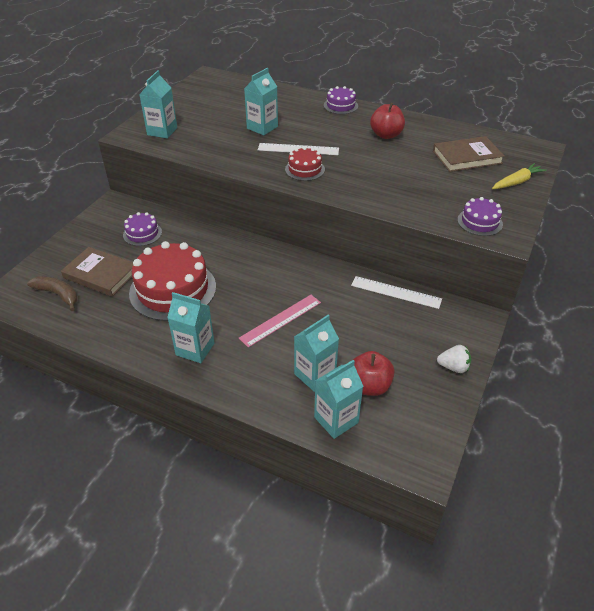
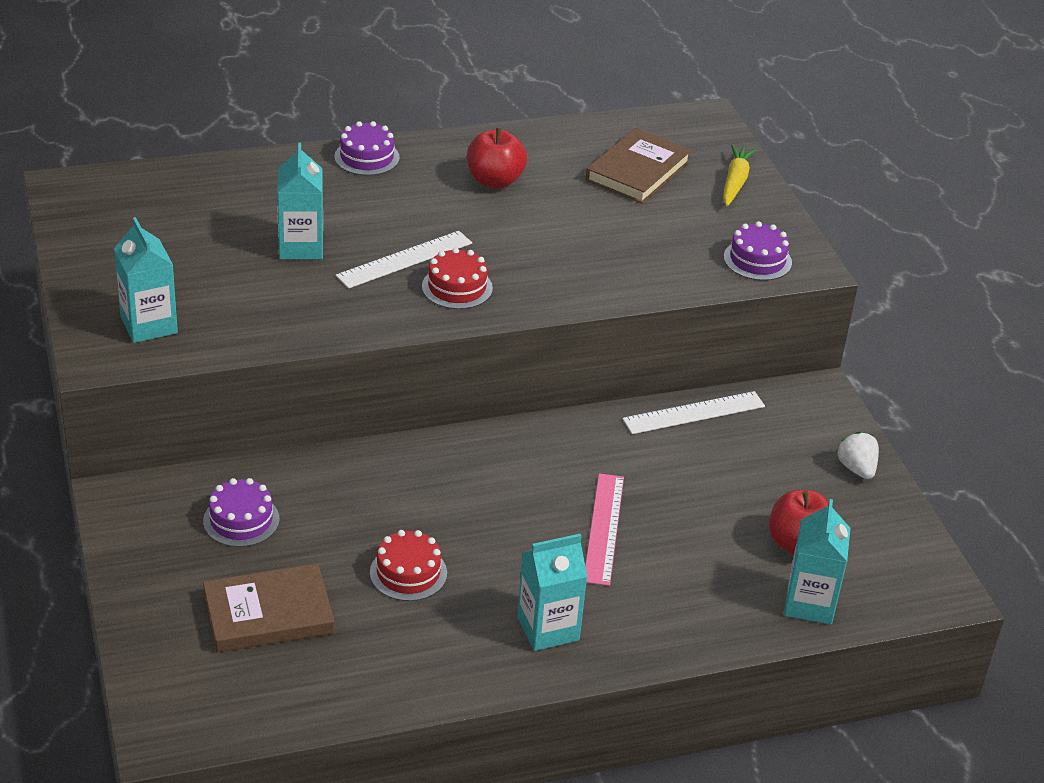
camera: 45 degrees left, 5 degrees down
(58, 295) = (248, 679): brown banana -> none
(173, 289) = (408, 573): red cake -> red cake, size x0.49
(315, 375) = (727, 569): turquoise carton -> none
(453, 367) = (856, 468): white strawberry -> white strawberry turned 75 degrees counterclockwise

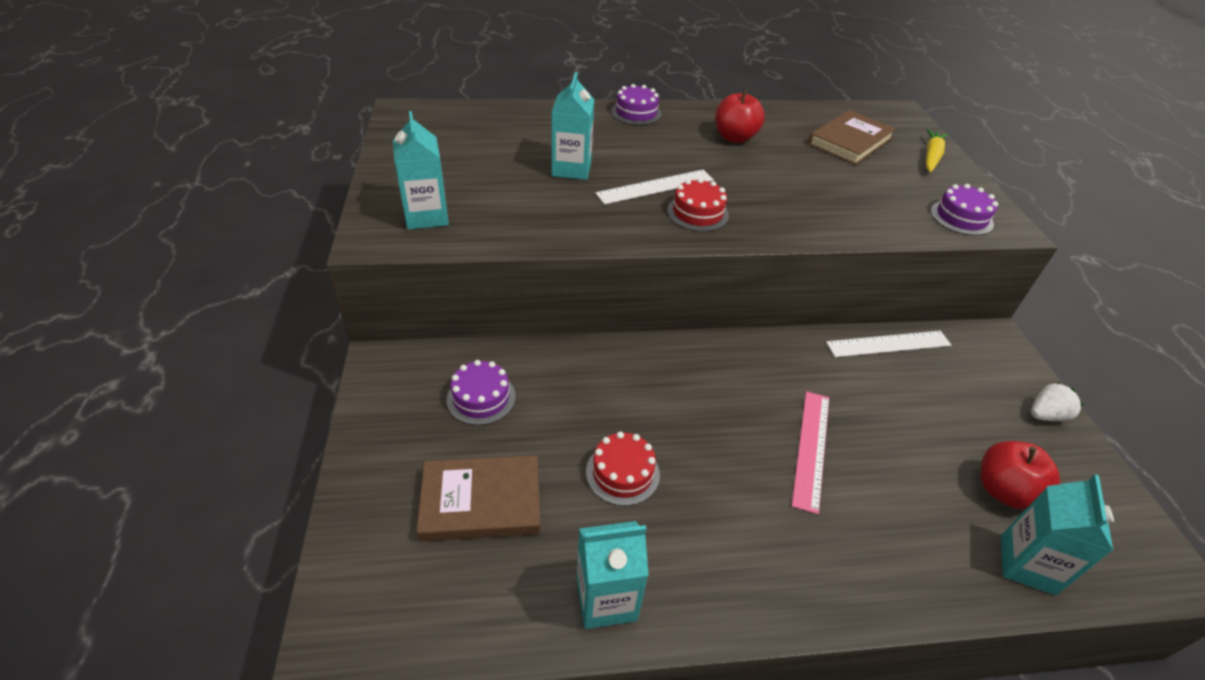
camera: 10 degrees right, 5 degrees up
(548, 629) = (755, 558): turquoise carton -> turquoise carton (606, 599)
(856, 468) = (1045, 415): white strawberry -> white strawberry turned 75 degrees clockwise

